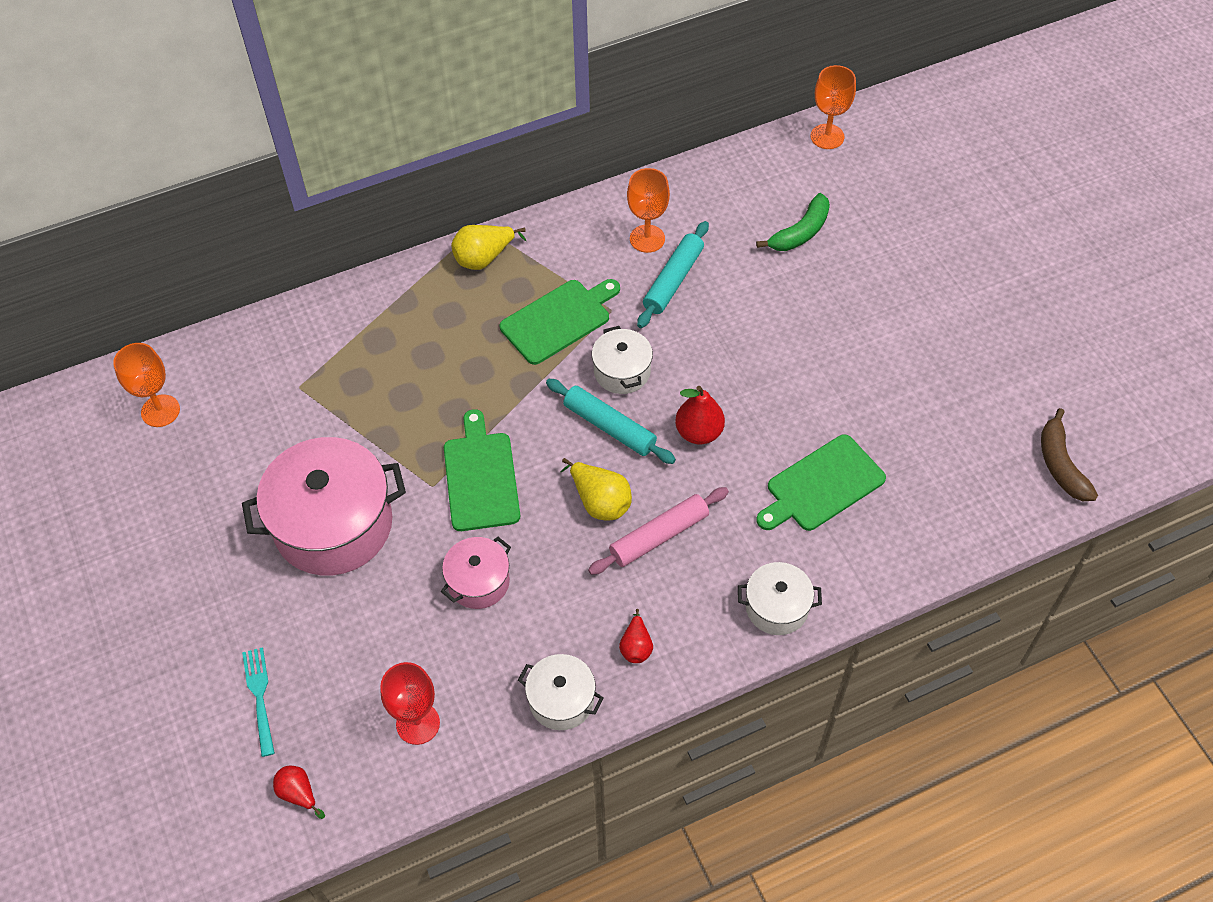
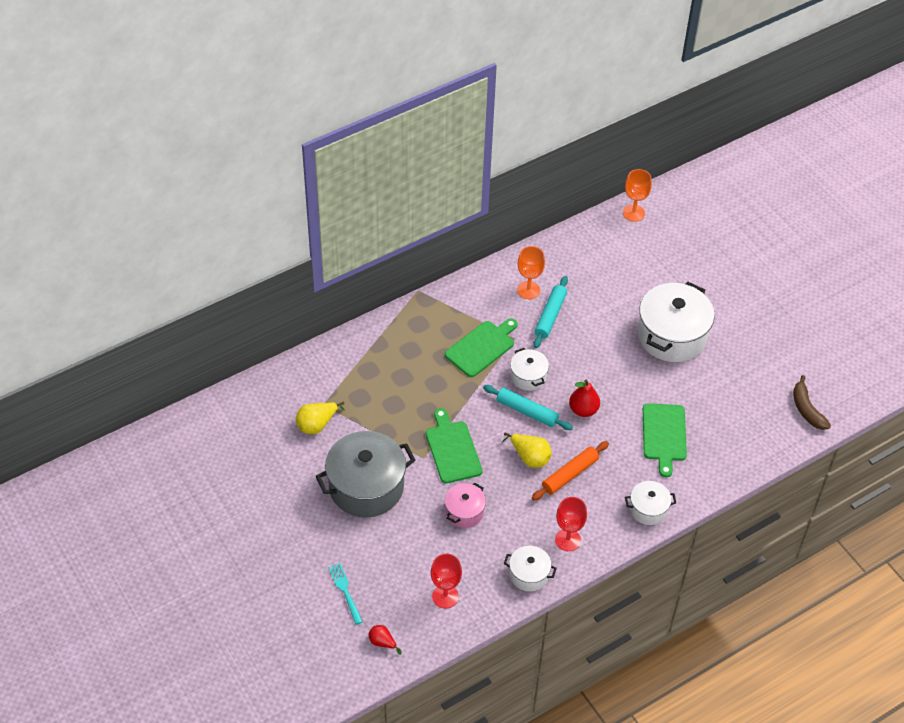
camera: 10 degrees left, 5 degrees down
(160, 411) = (237, 427): orange goblet -> none
(333, 525) = (366, 487): pink pot -> grey pot
(484, 258) = (425, 311): yellow pear -> yellow pear (317, 424)
(636, 646) = (568, 540): red pear -> red goblet
(659, 536) = (570, 474): pink rolling pin -> orange rolling pin
(800, 232) = (626, 278): green banana -> none
(822, 486) = (664, 435): green cutting board -> green cutting board turned 45 degrees counterclockwise
(858, 327) = (672, 335): none -> white pot

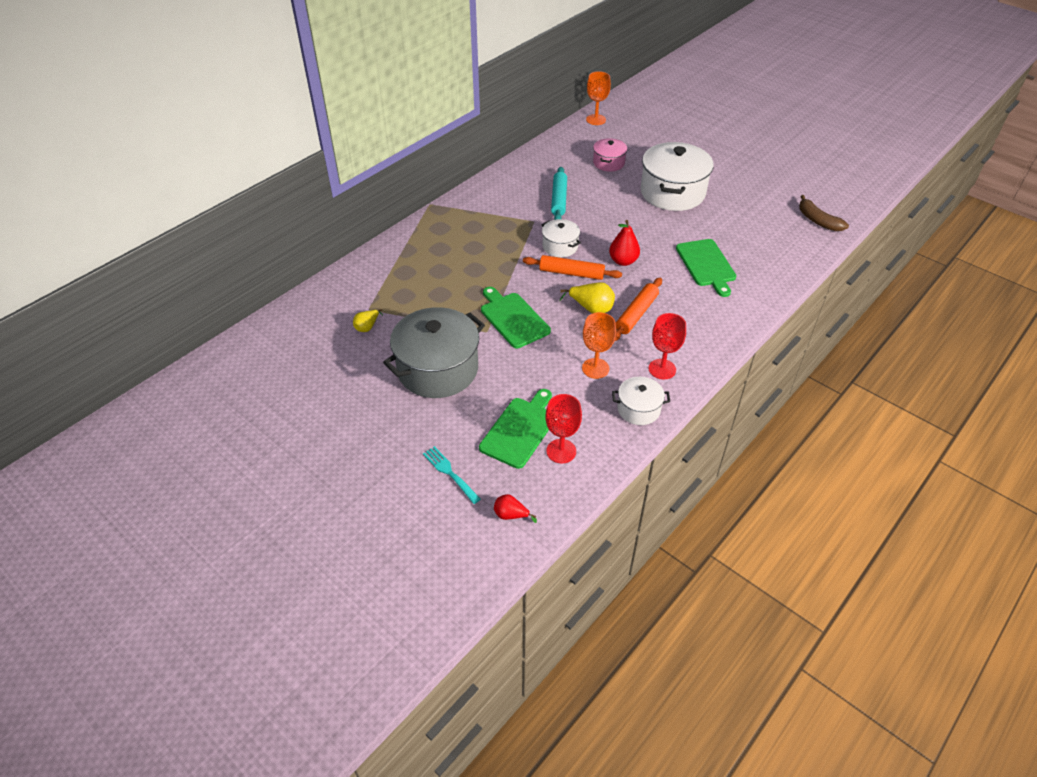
camera: 15 degrees left, 5 degrees down
(317, 424) = (367, 327): yellow pear -> yellow pear, size x0.63
(464, 512) = (548, 368): pink pot -> pink pot (608, 163)
(481, 347) = (506, 233): green cutting board -> green cutting board (520, 430)
(527, 411) = (571, 273): turquoise rolling pin -> orange rolling pin
(528, 290) = (531, 185): orange goblet -> orange goblet (595, 368)
(648, 509) = (725, 325): white pot -> none

